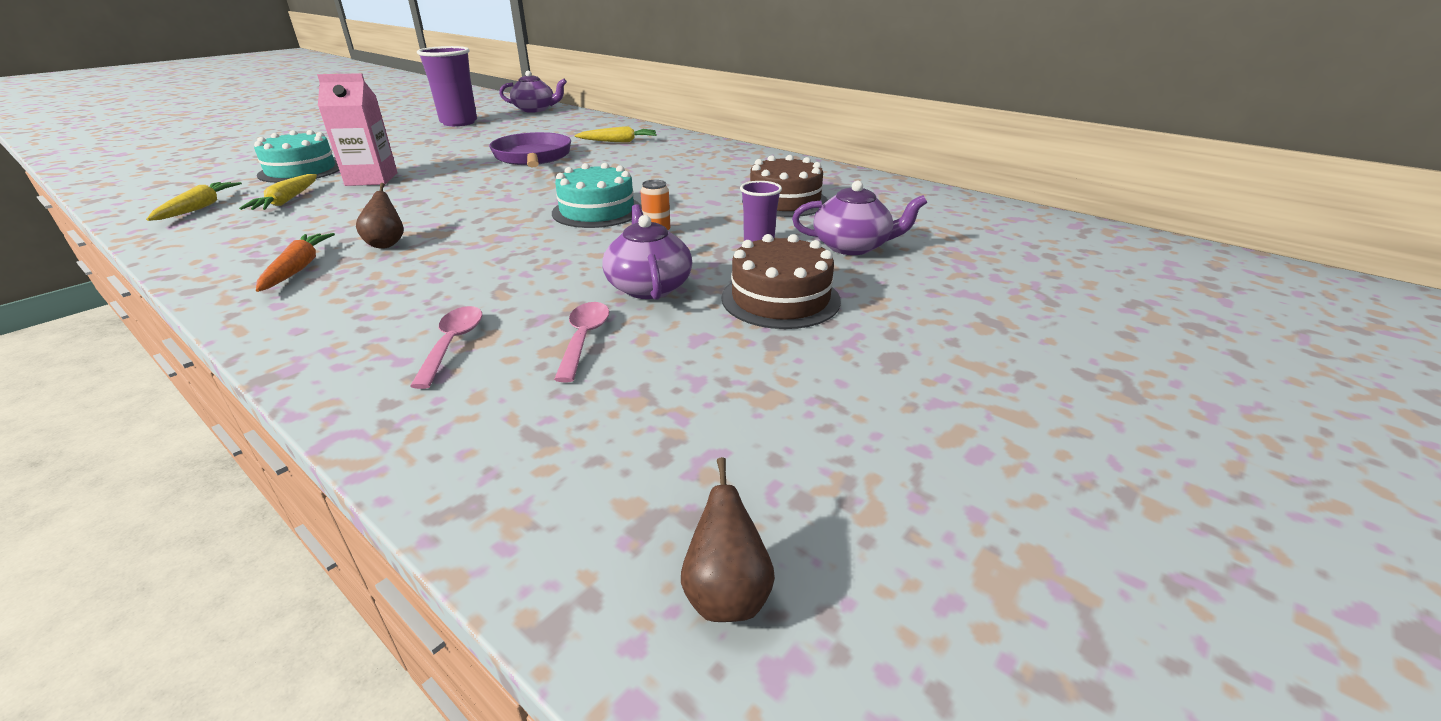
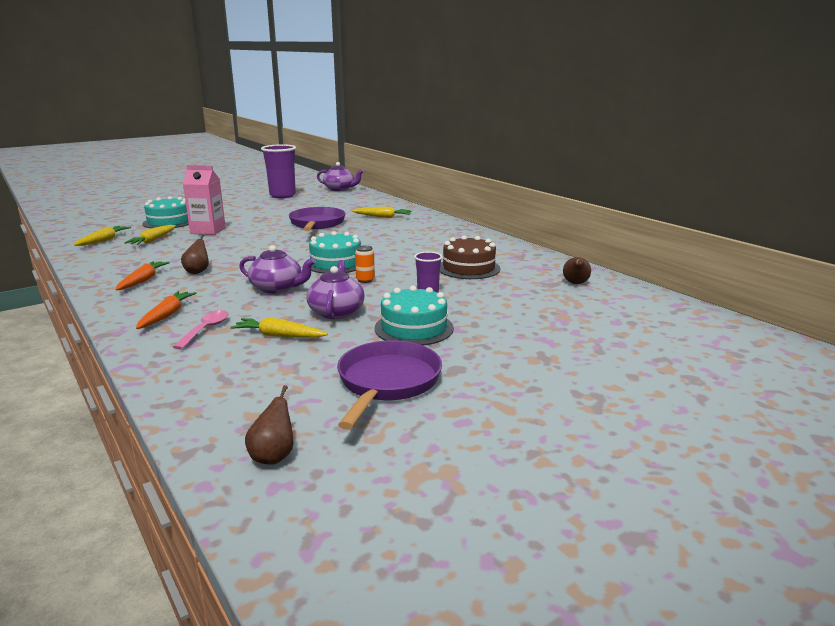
camera: 15 degrees right, 10 degrees down
(369, 326) = (167, 315): none -> orange carrot
(584, 339) = (279, 336): pink spoon -> yellow carrot
(780, 299) = (414, 328): brown cake -> turquoise cake
(812, 399) = (387, 383): none -> purple pan
(852, 246) = (490, 302): purple teapot -> purple teapot (277, 288)
(935, 209) = (575, 284): none -> brown pear

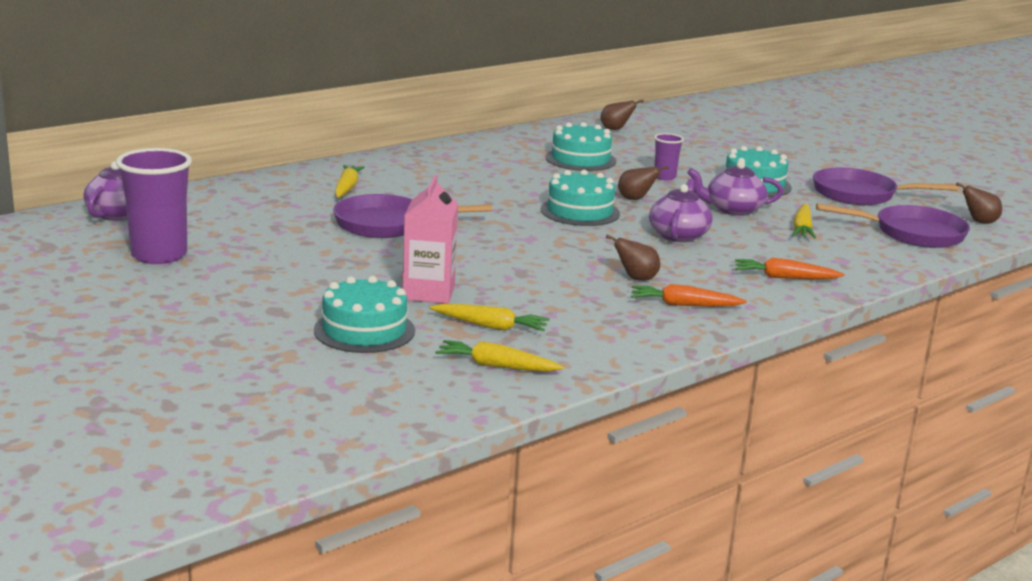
camera: 95 degrees left, 0 degrees up
(206, 330) = (808, 257): pink spoon -> none
(245, 394) = (913, 234): none -> purple pan
(365, 280) = (635, 199): orange can -> brown pear
(468, 268) = (580, 159): brown cake -> turquoise cake

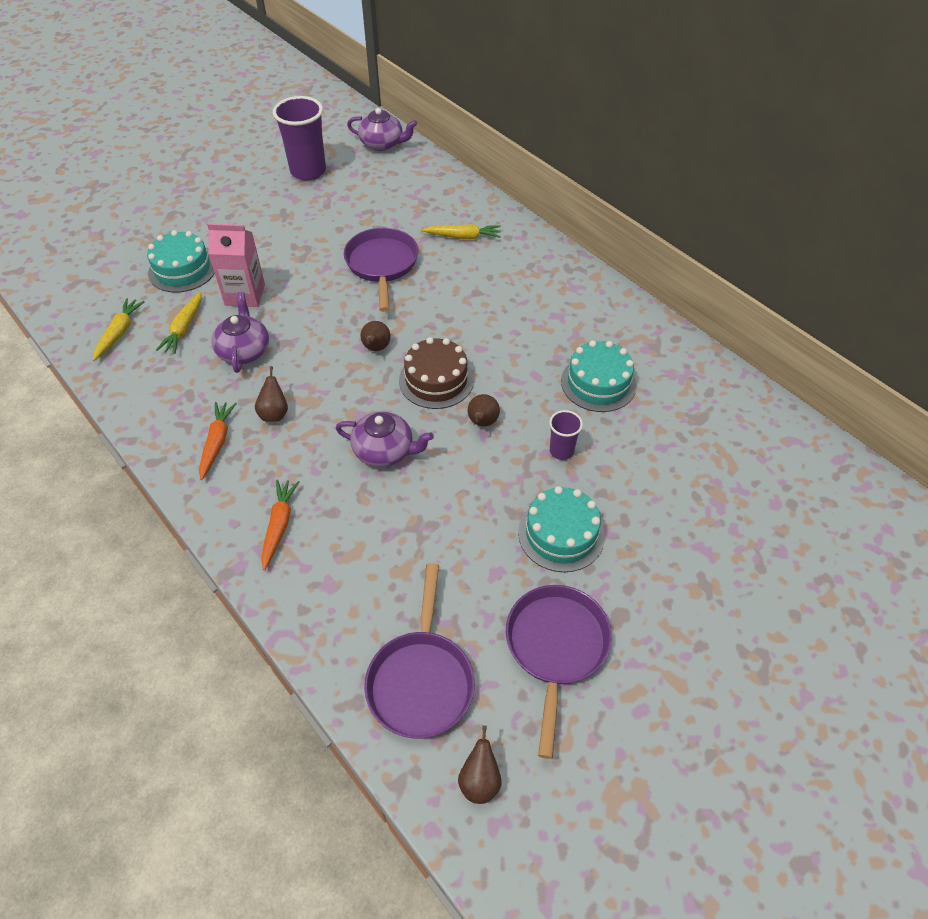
camera: 90 degrees right, 30 degrees up
(580, 211) = (436, 380): turquoise cake -> brown cake
(615, 129) = (726, 415): brown pear -> brown pear (376, 348)
(733, 210) = (468, 503): purple teapot -> purple teapot (244, 351)
(802, 229) = (419, 562): yellow carrot -> none

